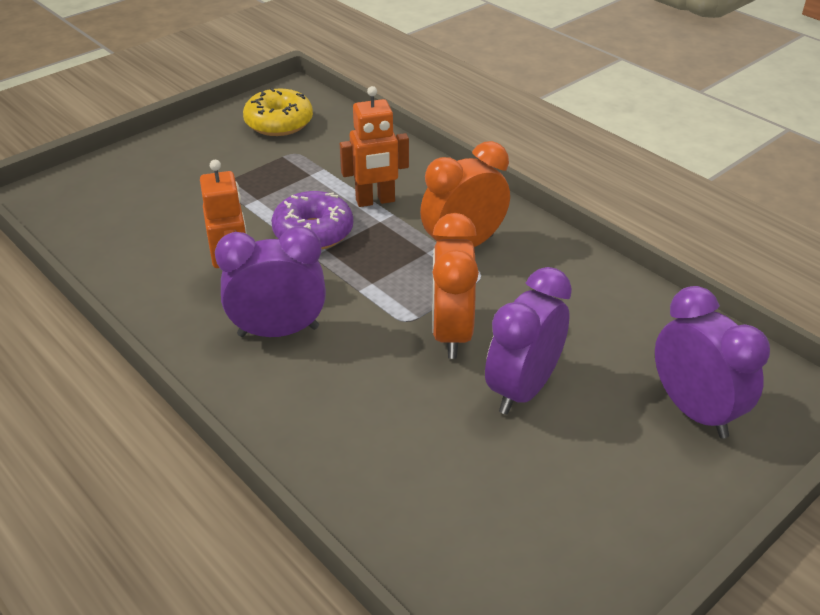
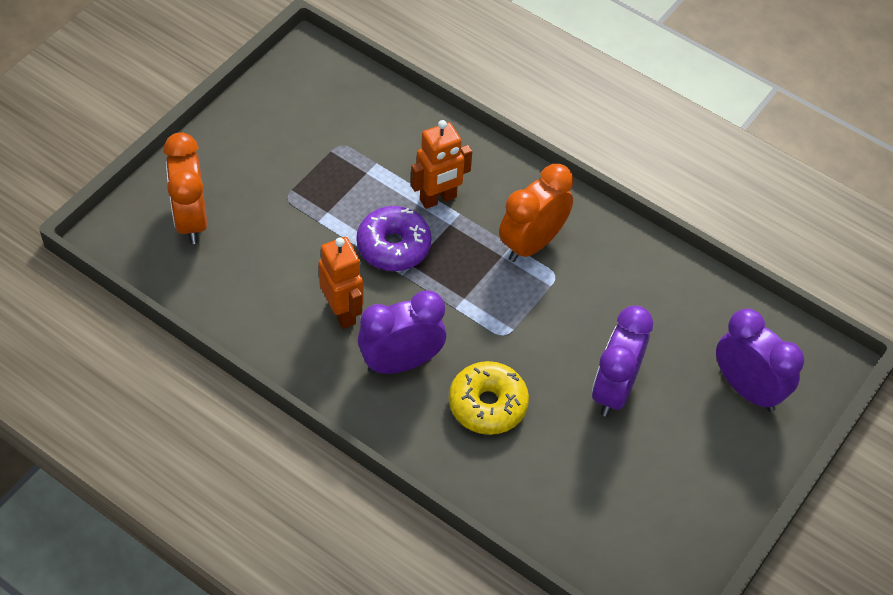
camera: 15 degrees left, 15 degrees up
(279, 123) = (311, 104): yellow donut -> yellow donut (487, 405)
(451, 333) = (545, 342): orange clock -> orange clock (191, 219)

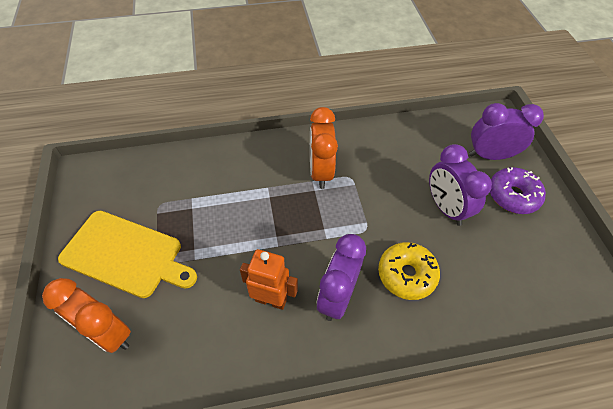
camera: 45 degrees left, 0 degrees up
(267, 167) = (126, 254): none -> yellow cutting board
(393, 246) = (254, 235): purple donut -> purple donut (512, 196)
(438, 199) = (247, 189): orange robot -> none

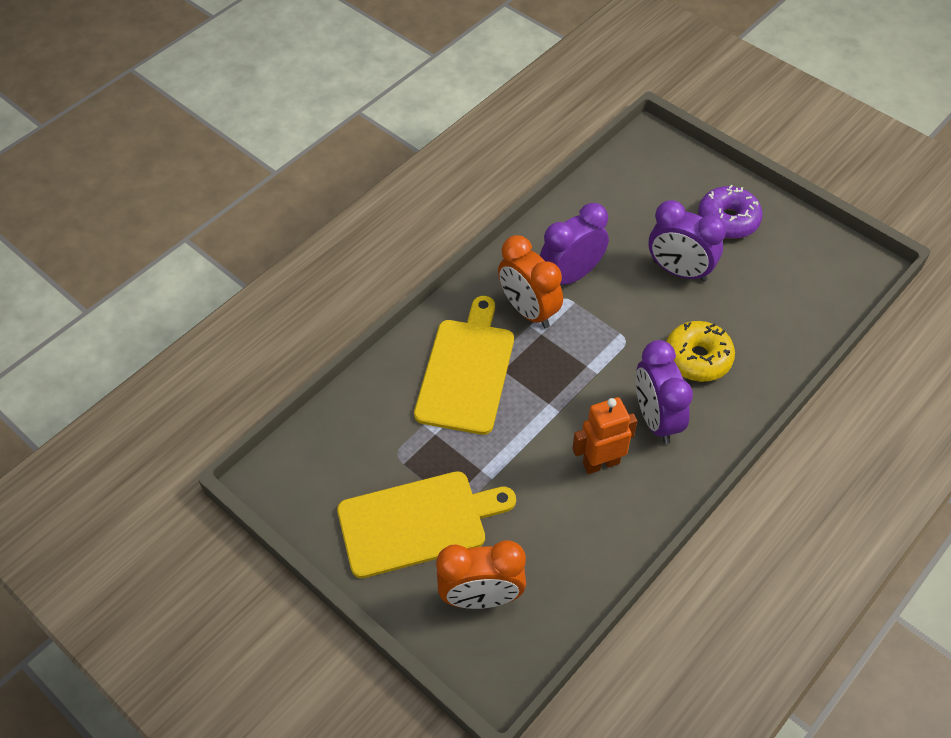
camera: 35 degrees left, 0 degrees up
(248, 183) = (466, 371): none -> yellow cutting board
(490, 155) = (676, 189): purple clock -> purple clock (571, 275)

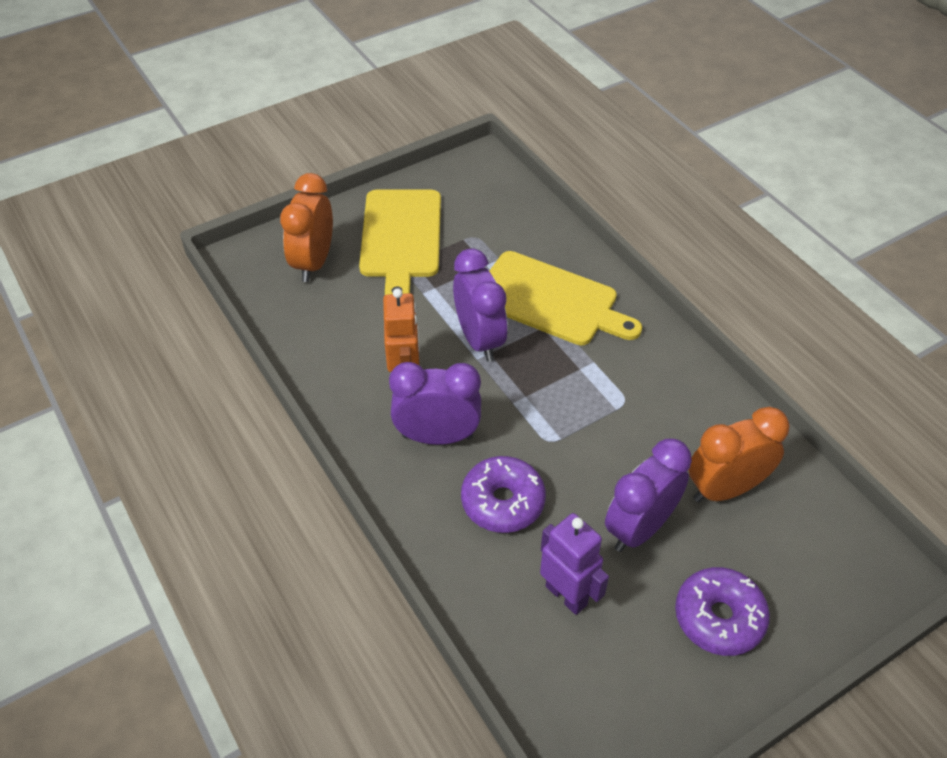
camera: 105 degrees right, 5 degrees down
(528, 311) = (614, 366): orange clock -> orange clock (725, 489)
(571, 275) = (657, 416): purple clock -> purple clock (479, 339)
(697, 358) = (502, 502): yellow donut -> purple donut
(755, 303) = (566, 595): none -> purple robot

